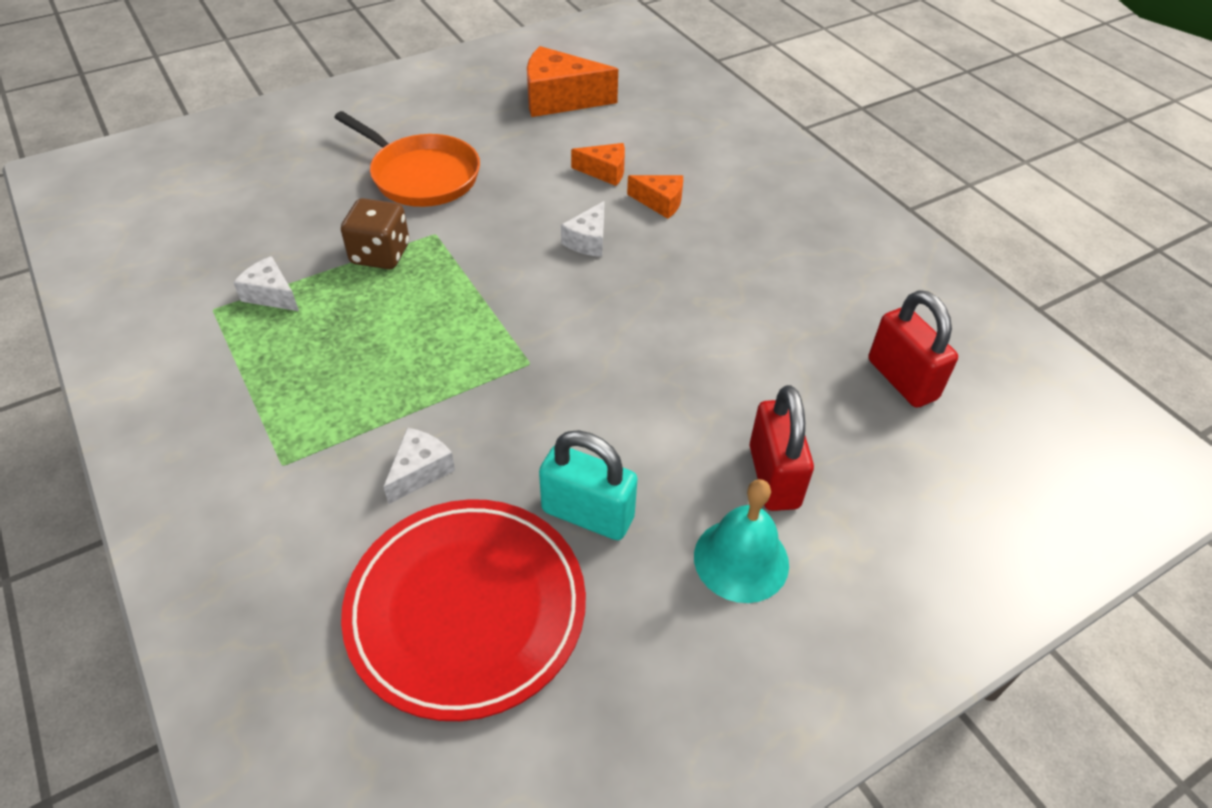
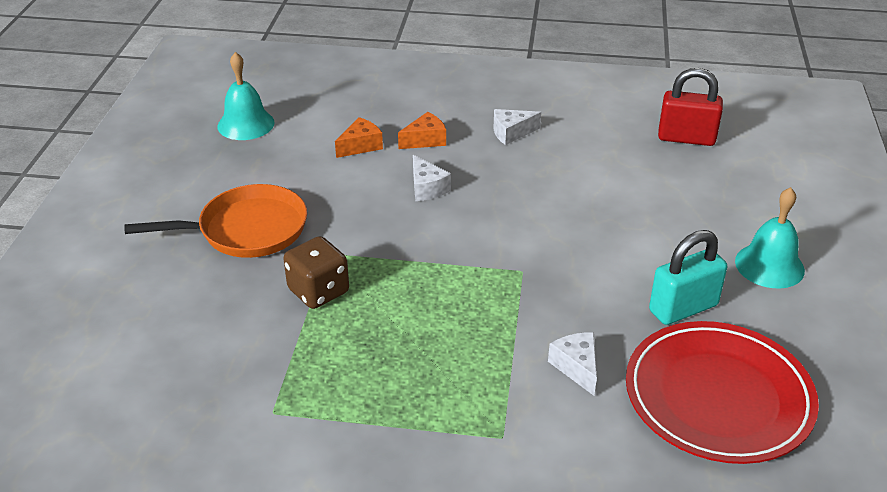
camera: 50 degrees left, 10 degrees down
(271, 294) = (295, 370): white cheese -> white cheese (511, 133)
(560, 99) = (246, 124): orange cheese -> turquoise bell
(773, 477) = (718, 222): red padlock -> none

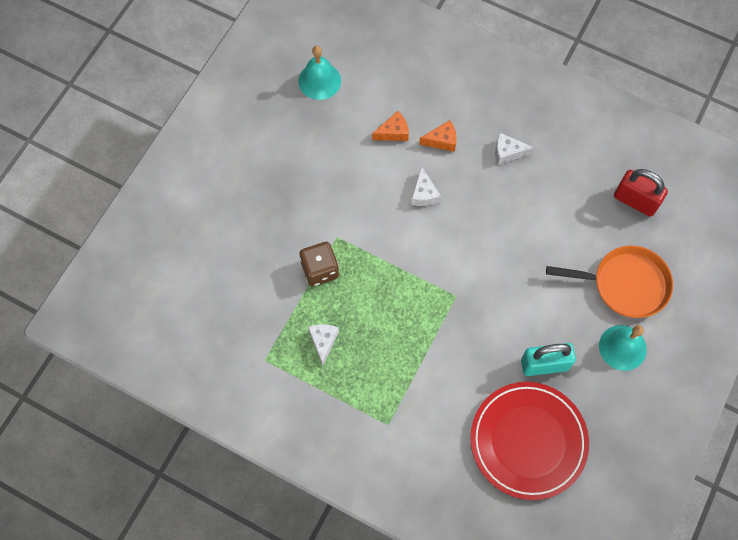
camera: 20 degrees right, 30 degrees up
(246, 230) = (290, 196): orange pan -> orange pan (625, 284)
(577, 367) = (454, 388): white cheese -> white cheese (323, 342)

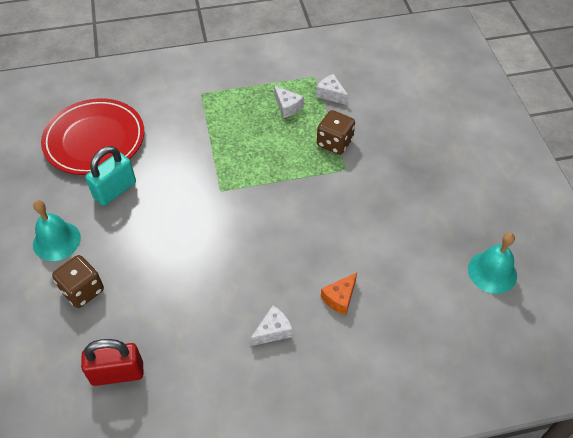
camera: 140 degrees right, 15 degrees down
(393, 132) = (386, 275): orange cheese -> none
(423, 194) = (312, 244): white cheese -> white cheese (331, 94)
(625, 284) = (82, 290): orange pan -> brown dice

